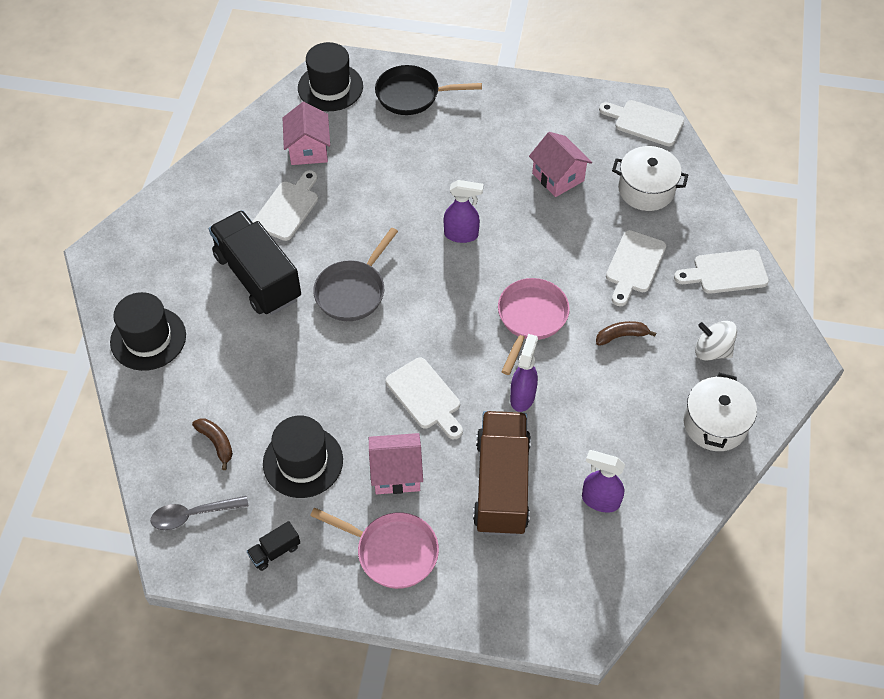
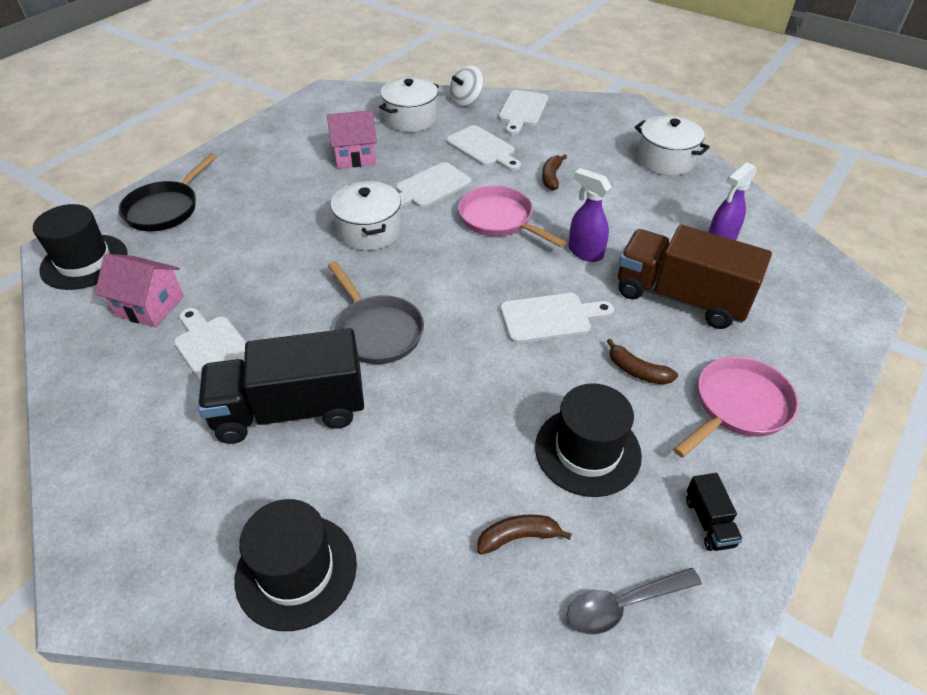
camera: 65 degrees left, 10 degrees down
(193, 515) = (623, 605): grey spoon -> grey spoon turned 60 degrees clockwise
(396, 473) = (637, 371): pink house -> brown banana
(461, 235) = (369, 231): purple spray bottle -> white pot
(645, 122) = (342, 98): white cutting board -> white cutting board (430, 187)
(712, 351) = (593, 139): white spinning top -> white spinning top (466, 101)

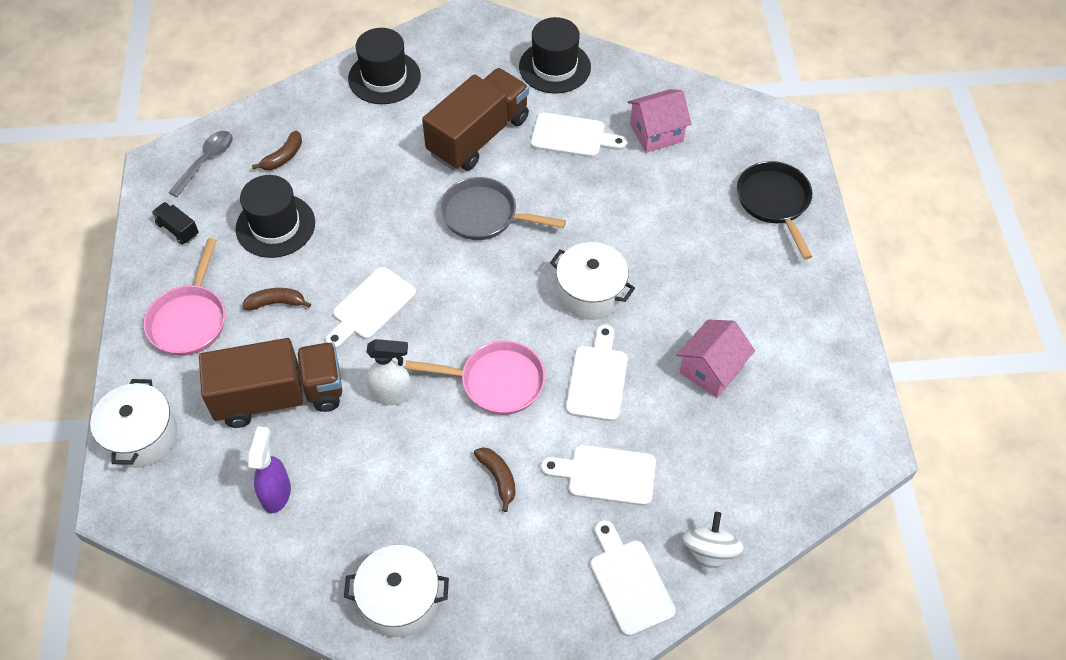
camera: 140 degrees right, 10 degrees up
(84, 262) = (752, 129): black hat -> black hat (554, 67)
(290, 410) = (478, 136): black truck -> brown truck
(410, 119) = (729, 469): white pot -> white pot (141, 436)
(585, 252) = (392, 394): purple spray bottle -> white spray bottle

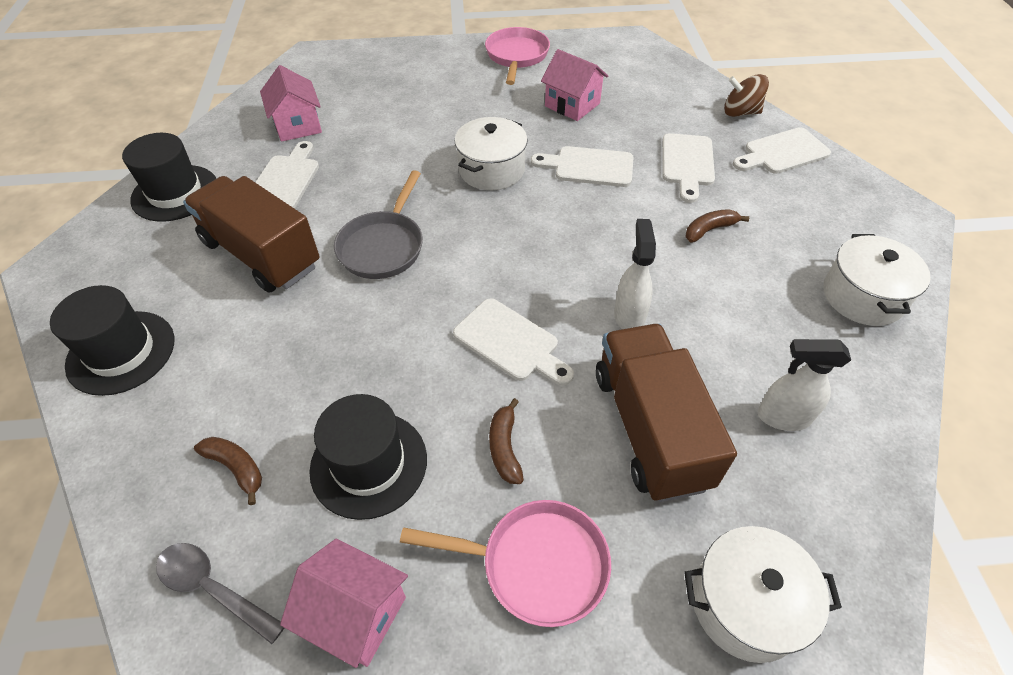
camera: 90 degrees left, 5 degrees down
(178, 229) = (356, 614): black truck -> pink house
(276, 493) = (782, 417): purple spray bottle -> white spray bottle
(496, 382) = (601, 233): pink pan -> pink pan (517, 56)
(709, 552) = (740, 112): white spinning top -> brown spinning top
(774, 202) = (397, 66): black pan -> none

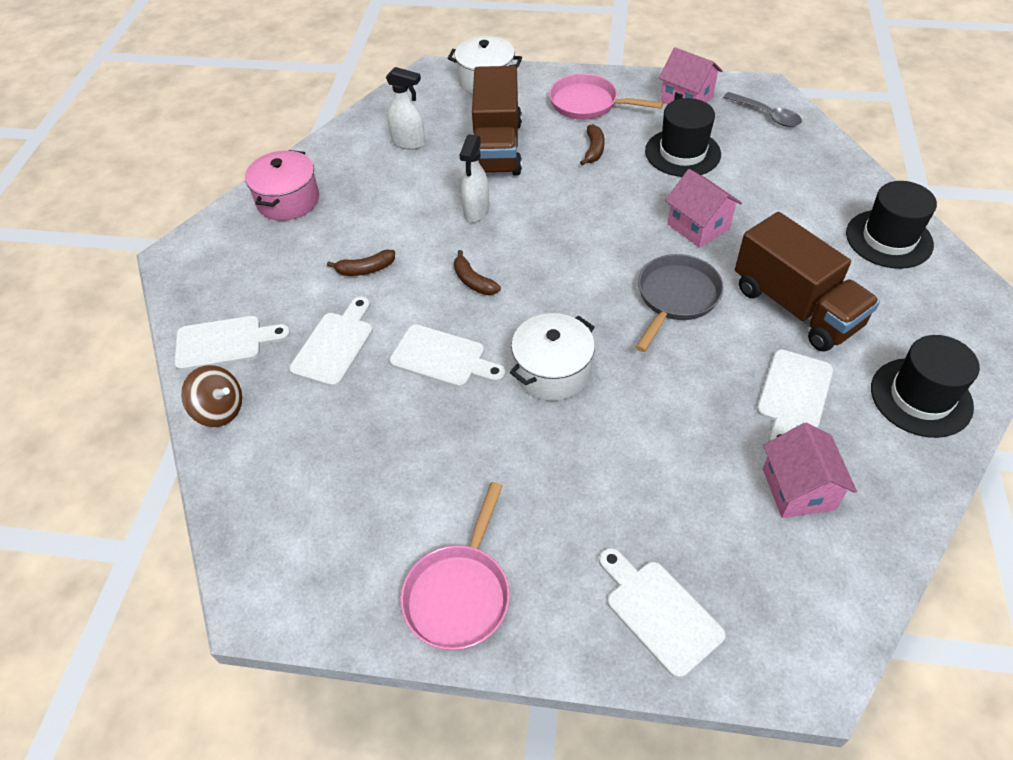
camera: 165 degrees left, 0 degrees up
(236, 468) = (770, 161): brown banana -> brown banana (473, 281)
(510, 342) = (575, 206): white cutting board -> white cutting board (659, 612)
(572, 105) = (419, 462): pink house -> pink house (698, 226)
(862, 296) = (288, 200): white pot -> pink pot

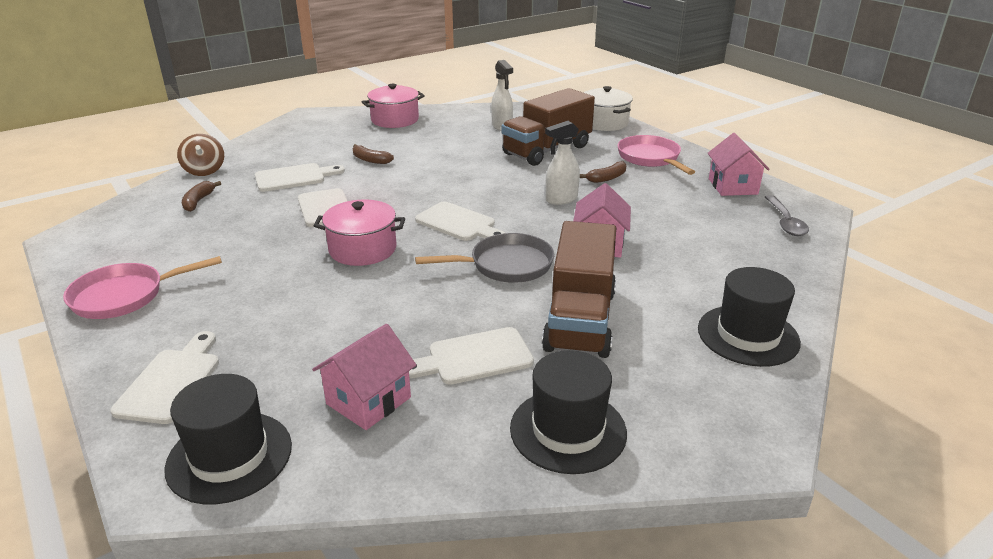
camera: 45 degrees right, 20 degrees down
(224, 342) = (258, 151): white cutting board -> white cutting board (459, 223)
(473, 281) = (409, 192): brown banana -> brown banana (198, 201)
(476, 211) = (475, 168): white spray bottle -> white spray bottle (561, 199)
(552, 371) = (362, 249): white pot -> pink pot
(682, 153) = (669, 208): black hat -> black hat (229, 456)

